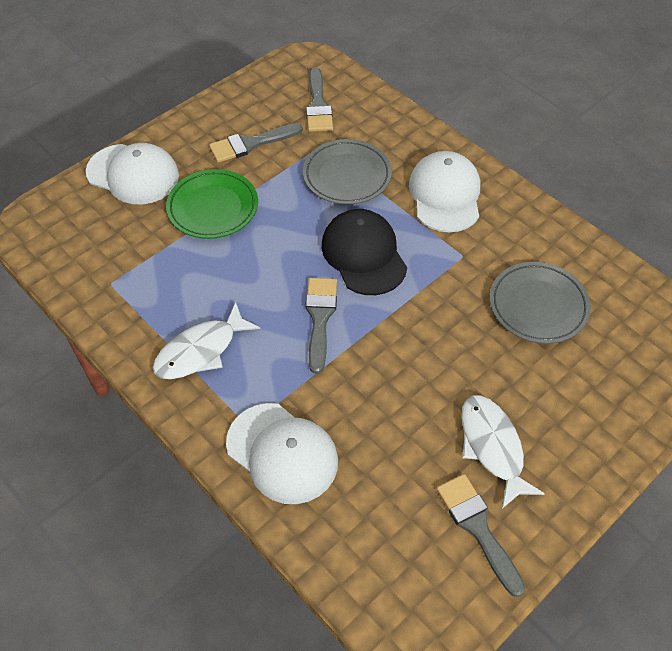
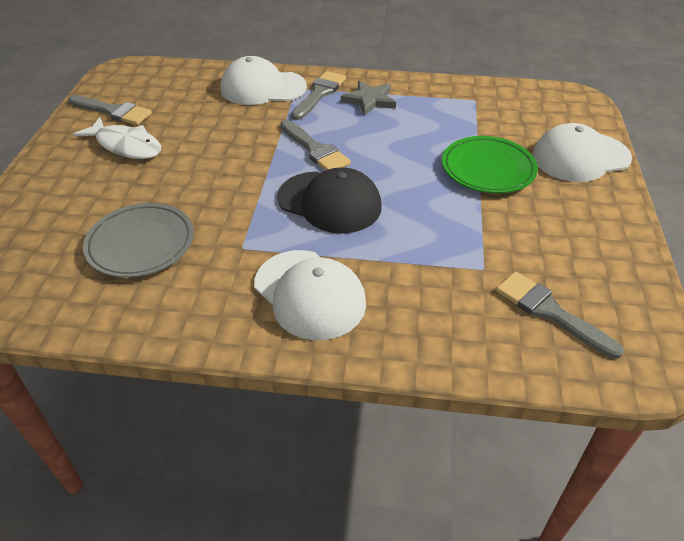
camera: 140 degrees right, 10 degrees down
(201, 350) = (369, 100): white fish -> grey star
(250, 144) = (543, 231): grey brush -> grey brush (319, 94)
(347, 176) = (422, 255): grey plate -> none

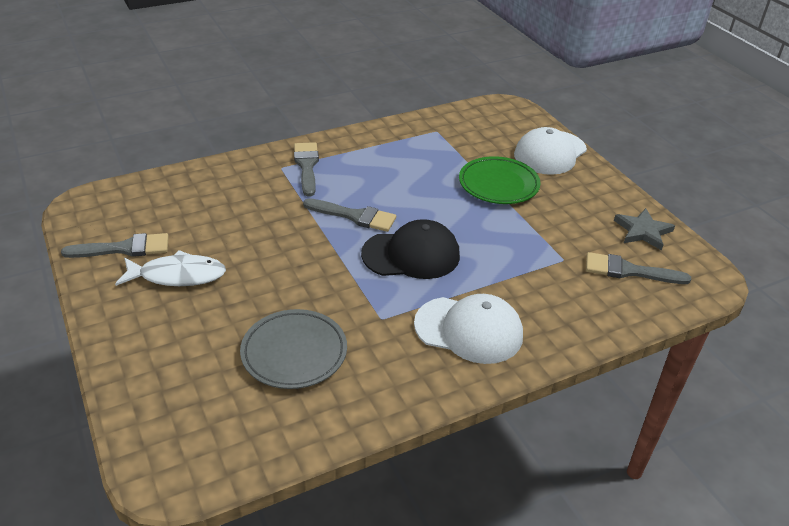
camera: 35 degrees left, 5 degrees down
(263, 88) = (249, 177): white cap -> none
(369, 100) = (355, 158): grey star -> grey star (643, 231)

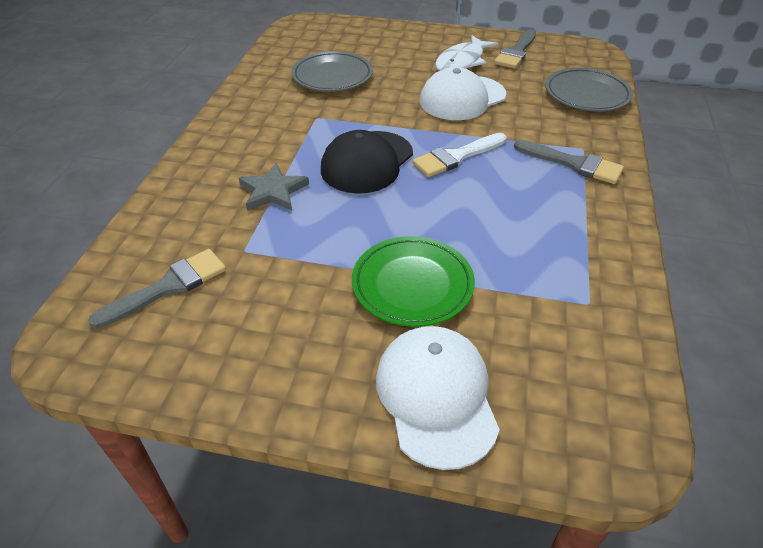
camera: 130 degrees right, 5 degrees up
(188, 186) = (586, 94): none -> grey plate
(355, 216) = (456, 157): grey brush -> white brush
(469, 330) = (252, 147): white cap -> white cap (462, 98)
(643, 231) = (192, 355): grey star -> grey star (273, 191)

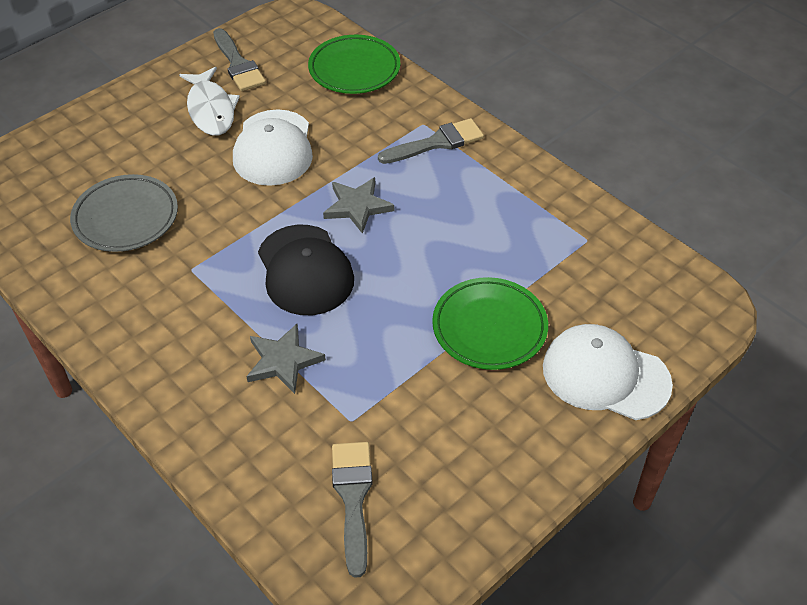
camera: 55 degrees left, 5 degrees up
(456, 157) = (357, 206): white brush -> grey star
(586, 94) = (354, 69): grey plate -> green plate

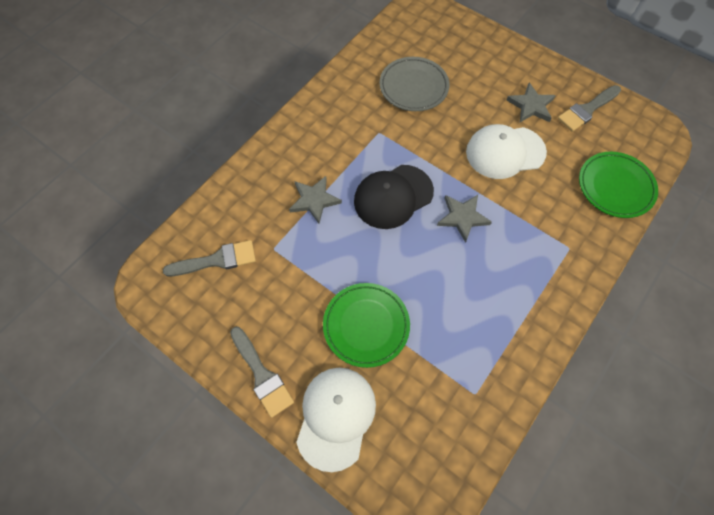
camera: 80 degrees right, 15 degrees up
(211, 109) = (531, 106): white fish -> grey star
(437, 142) = (550, 261): grey brush -> grey brush (262, 375)

